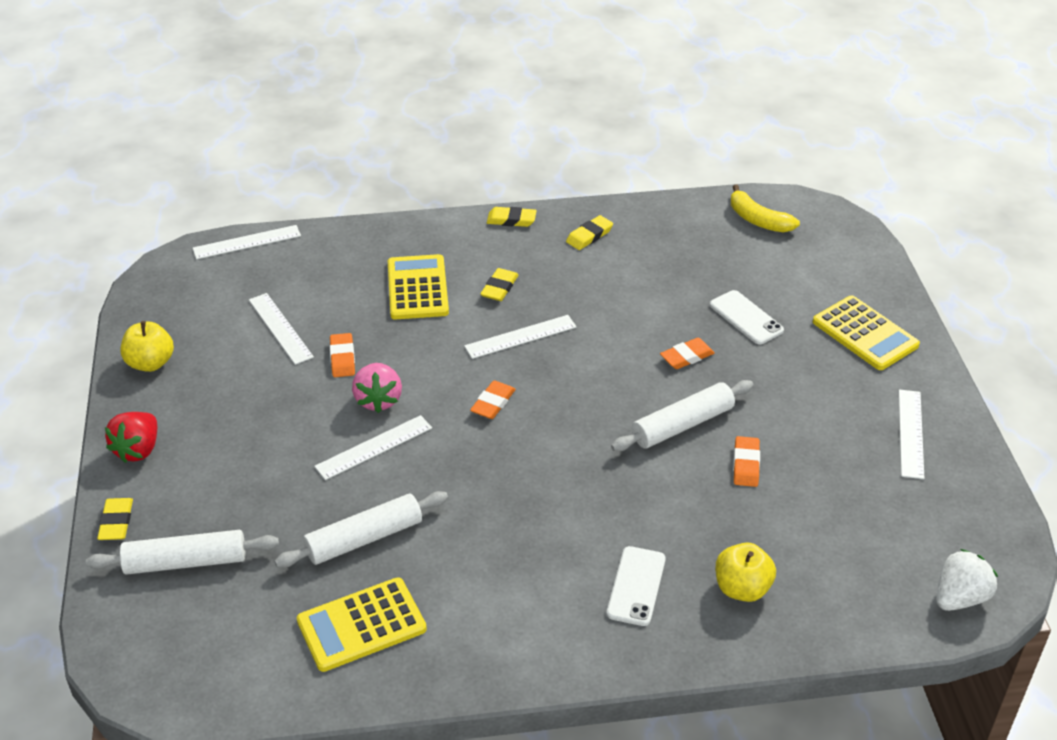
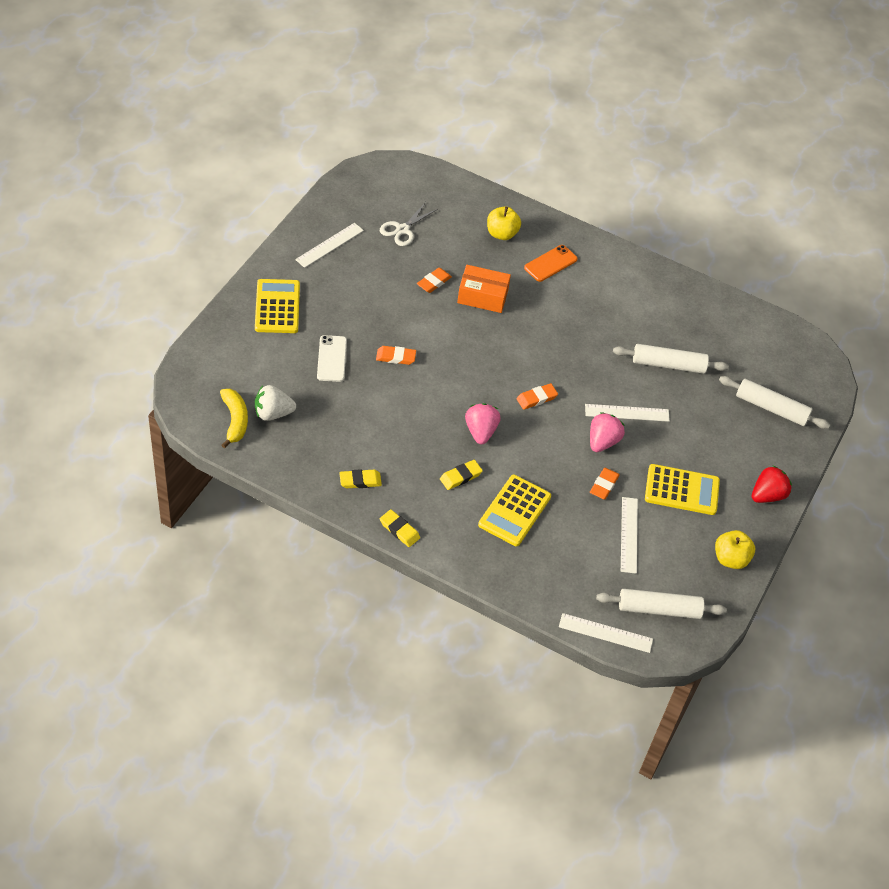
camera: 150 degrees left, 10 degrees up
(116, 522) = (800, 454): yellow eraser -> none
(361, 625) = (698, 324): yellow calculator -> yellow calculator (682, 490)
(520, 337) = (480, 431): white ruler -> pink strawberry
(636, 586) = (550, 263): white phone -> orange phone
(672, 483) = (482, 296): none -> orange box
(682, 425) = (443, 321): white rolling pin -> white rolling pin (659, 609)
(862, 509) = (402, 229): none -> white scissors
(959, 598) = (407, 173): white strawberry -> white strawberry (273, 413)

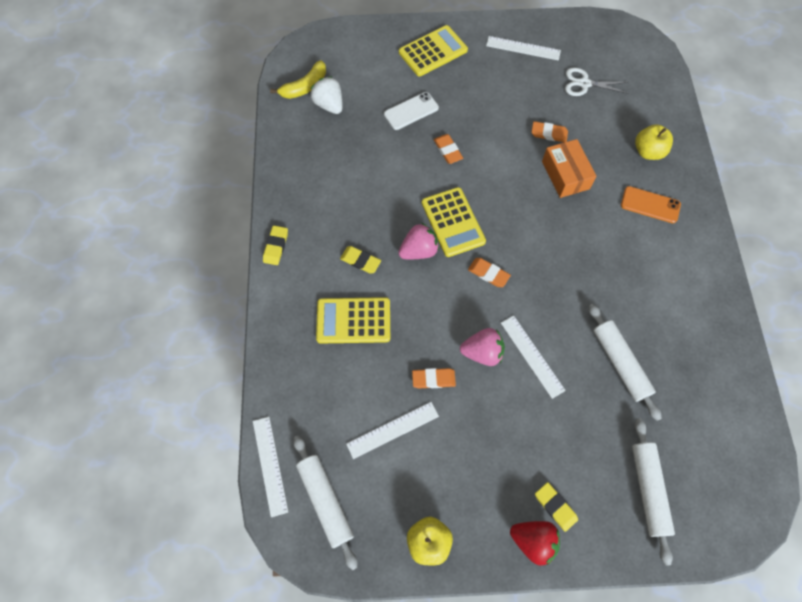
camera: 65 degrees right, 15 degrees up
(360, 481) = (305, 194): yellow eraser -> yellow eraser (555, 507)
(682, 490) = (478, 452): yellow calculator -> yellow calculator (453, 222)

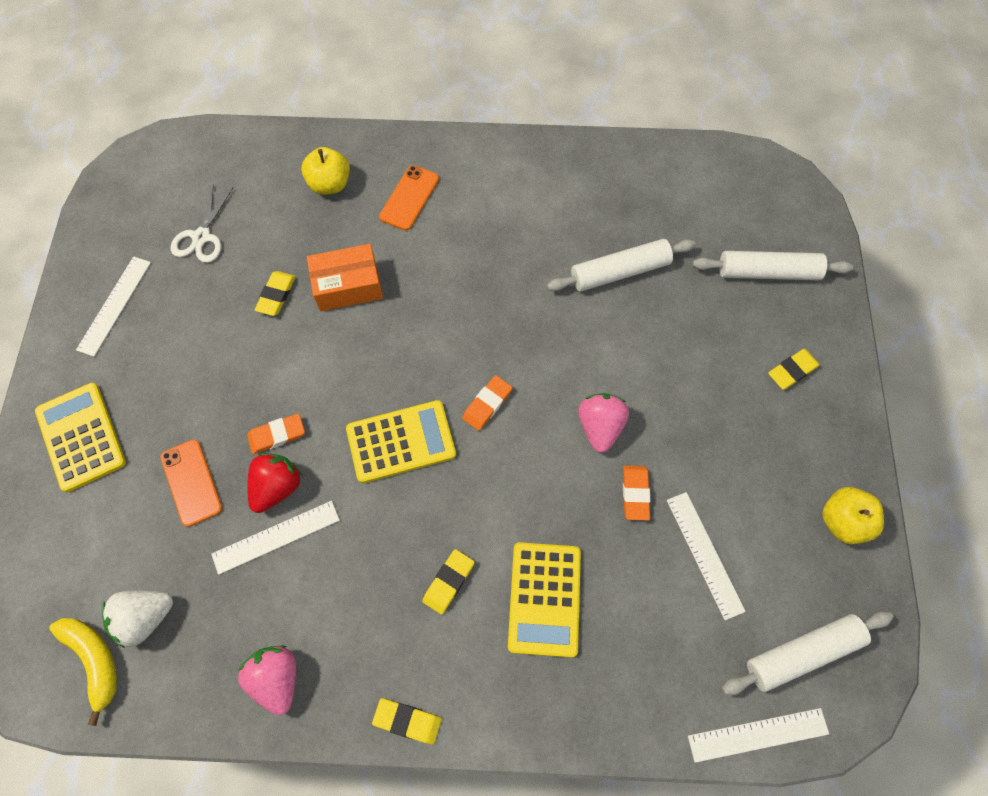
camera: 85 degrees left, 0 degrees up
(411, 111) = (191, 482): white phone -> orange phone
(419, 250) = (441, 494): pink strawberry -> pink strawberry (277, 678)
(532, 356) = (607, 367): white ruler -> white ruler (276, 537)
(533, 540) = (832, 400): red strawberry -> red strawberry (277, 487)
(549, 134) = (276, 295): orange eraser -> yellow eraser

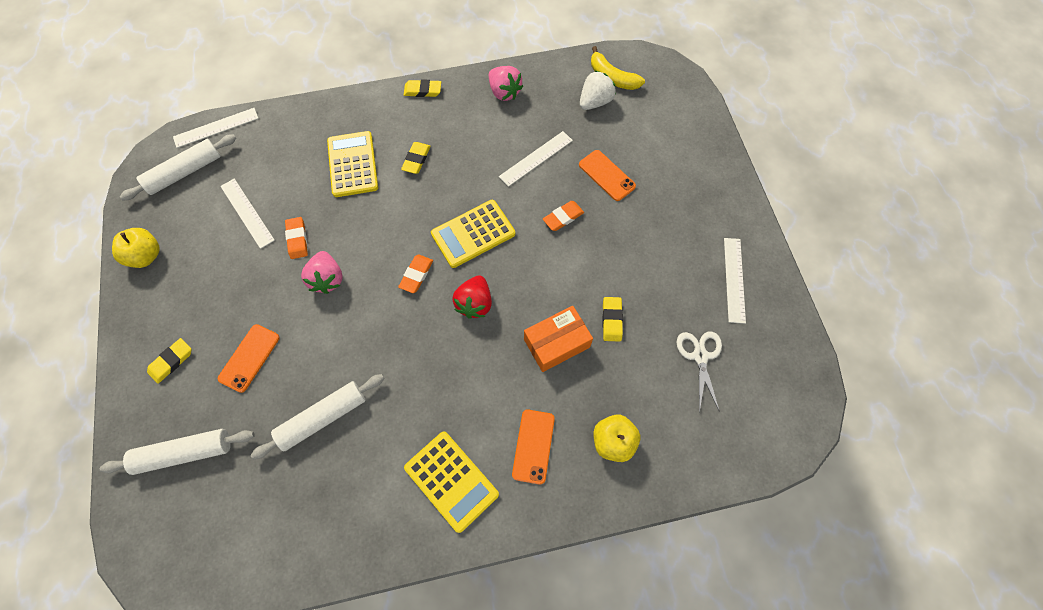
camera: 165 degrees right, 0 degrees up
(81, 437) = (697, 184): yellow calculator -> yellow calculator (451, 481)
(277, 487) = (548, 186): red strawberry -> red strawberry (474, 303)
(700, 353) = (249, 358): none -> orange phone

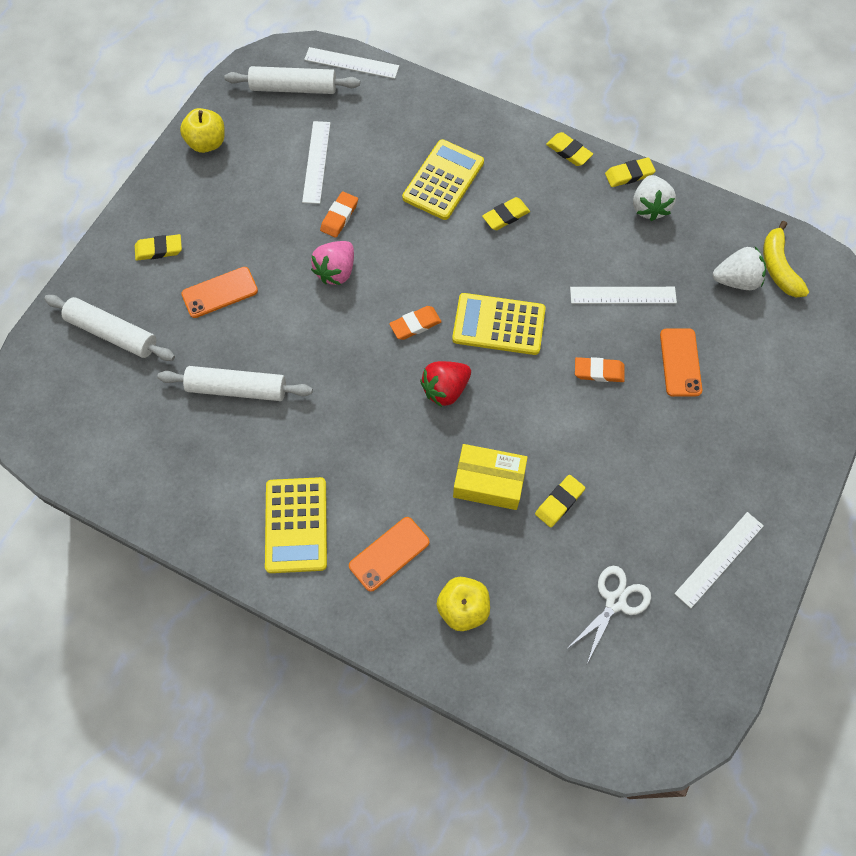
camera: 40 degrees right, 0 degrees up
(474, 80) = (629, 174): none -> yellow eraser
(504, 92) = (649, 207): pink strawberry -> white strawberry
(556, 343) = (488, 482): orange box -> yellow box

